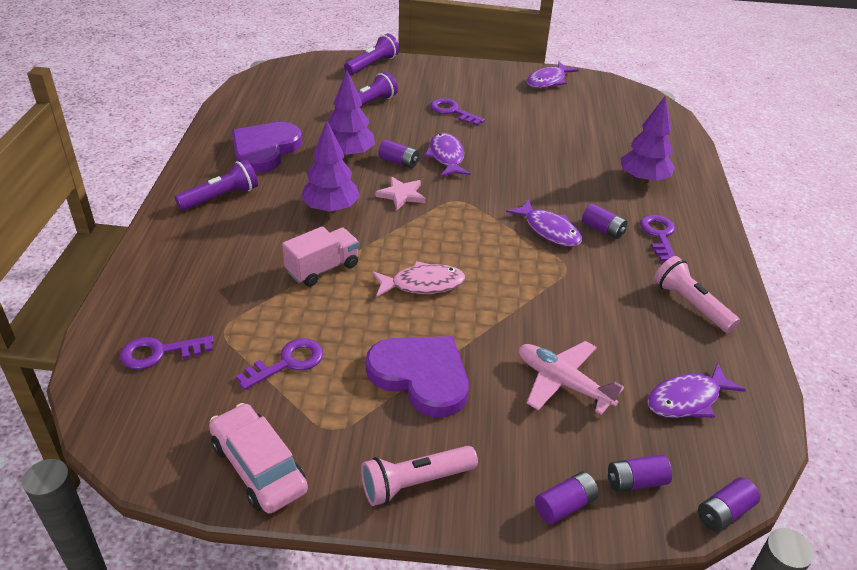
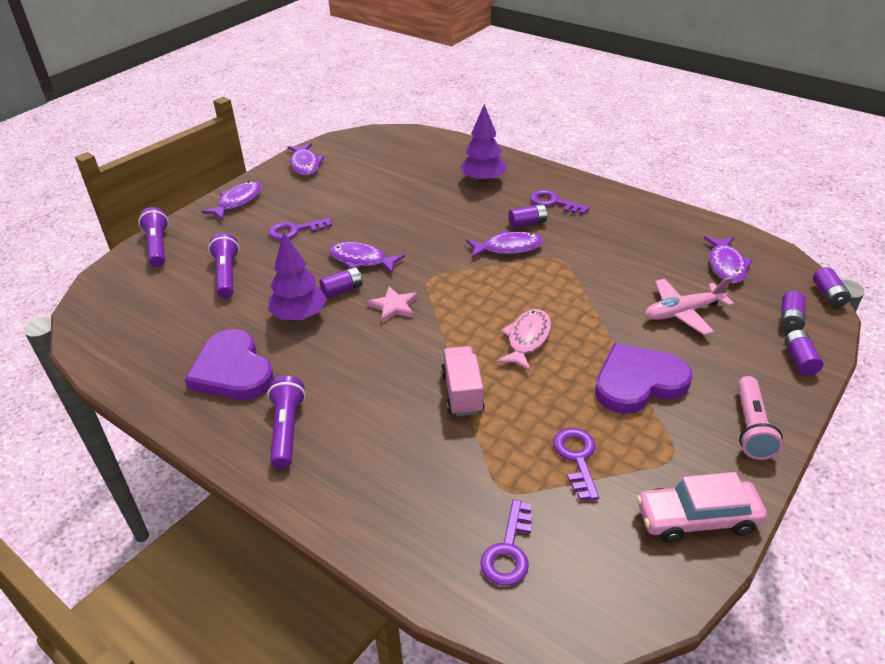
camera: 55 degrees left, 0 degrees up
(331, 209) = (376, 357): purple tree -> none
(461, 73) = (238, 202): none -> purple fish
(691, 304) = (636, 223): pink flashlight -> none

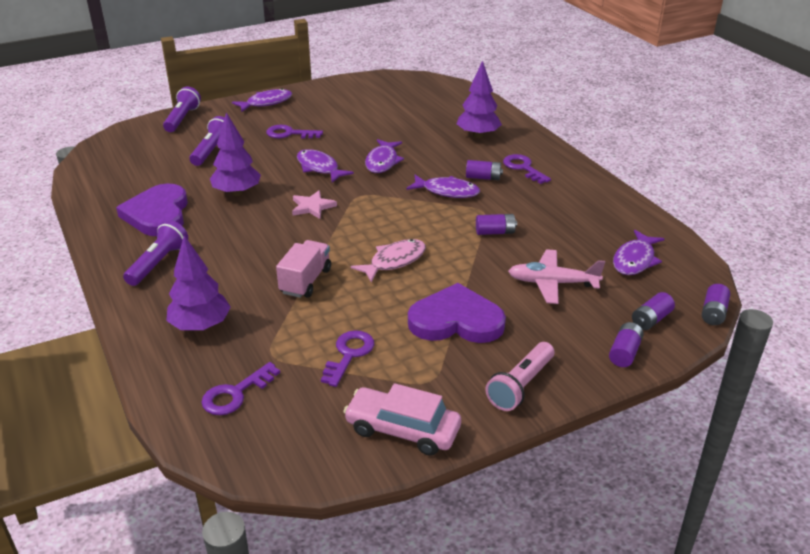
camera: 25 degrees right, 5 degrees down
(305, 164) = (342, 89): purple fish -> purple fish (382, 162)
(342, 290) = (285, 184): purple battery -> purple battery (495, 232)
(401, 487) = (200, 326): none -> purple tree

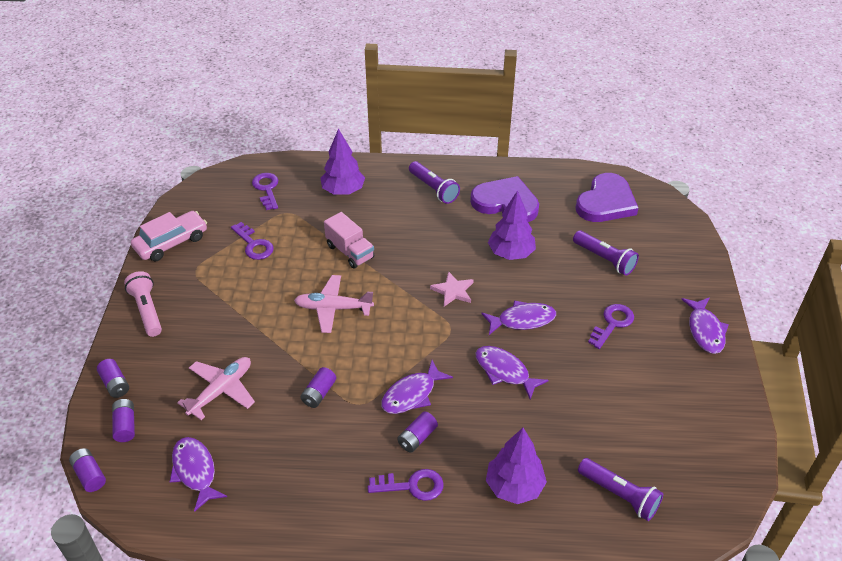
camera: 120 degrees right, 10 degrees up
(182, 119) = (692, 257): purple flashlight -> purple flashlight (619, 495)
(394, 261) = (333, 308): pink fish -> pink plane
(456, 320) = (235, 310): purple heart -> purple heart (606, 202)

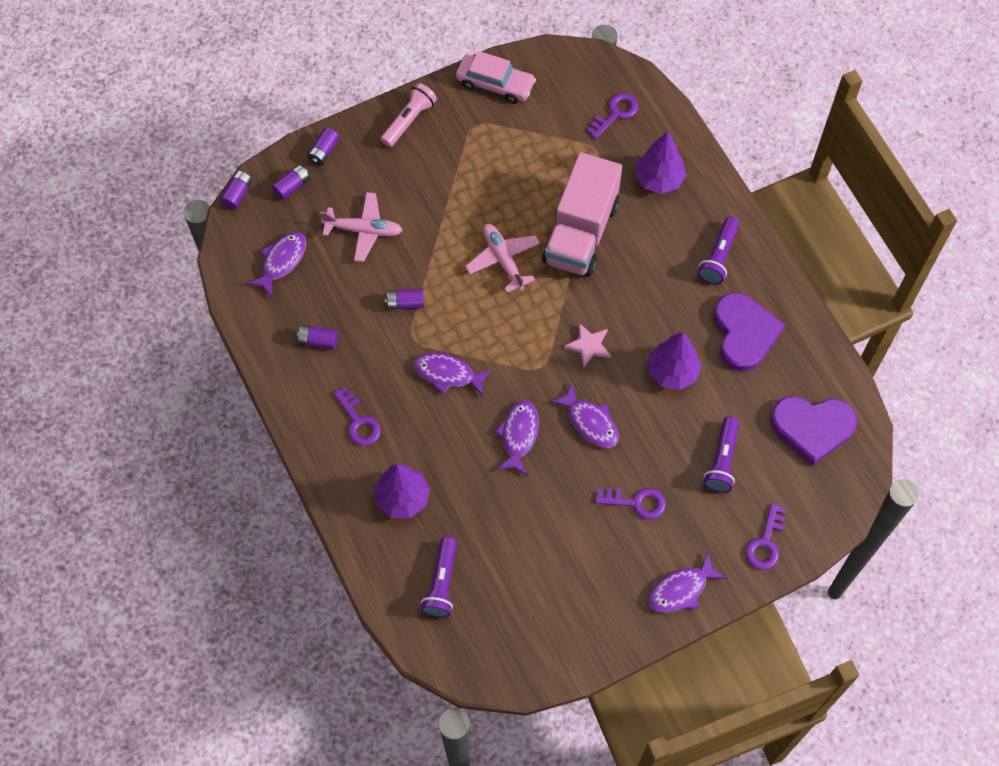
camera: 60 degrees right, 20 degrees up
(254, 245) = (536, 150): purple key -> purple key (765, 543)
(350, 252) = (581, 233): pink truck -> pink truck, size x1.86
(417, 438) = (406, 401): purple battery -> purple battery (318, 341)

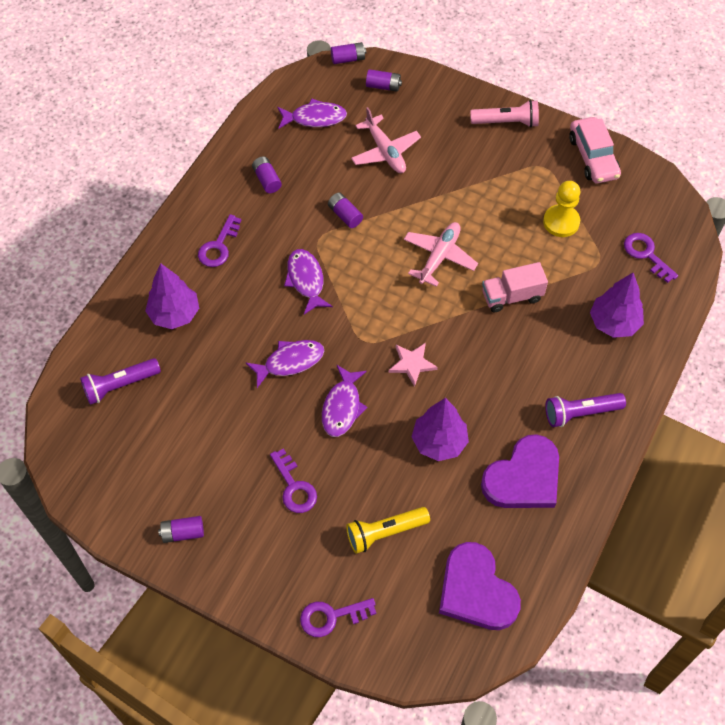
camera: 55 degrees right, 5 degrees down
(324, 151) = (430, 87): purple battery -> purple battery (183, 533)
(539, 150) = (561, 222): none -> yellow pawn
(581, 233) = (512, 296): pink truck -> pink truck, size x0.54
(615, 113) = (646, 254): purple key -> purple key turned 135 degrees counterclockwise
(681, 589) = (237, 571): purple fish -> none
(722, 461) = (385, 532): purple flashlight -> yellow flashlight

